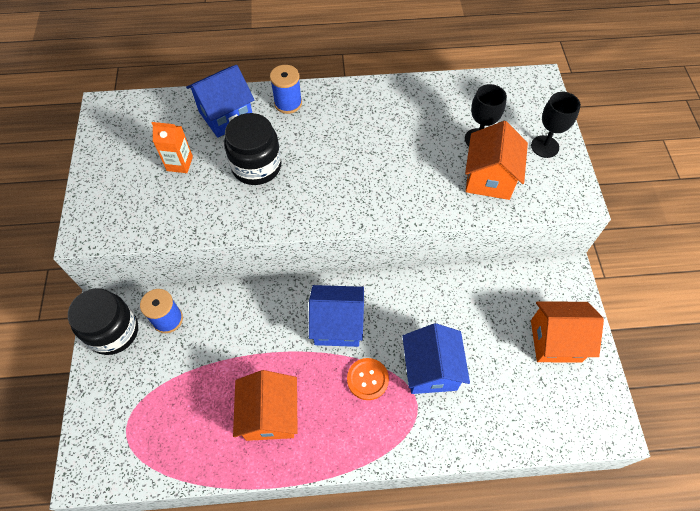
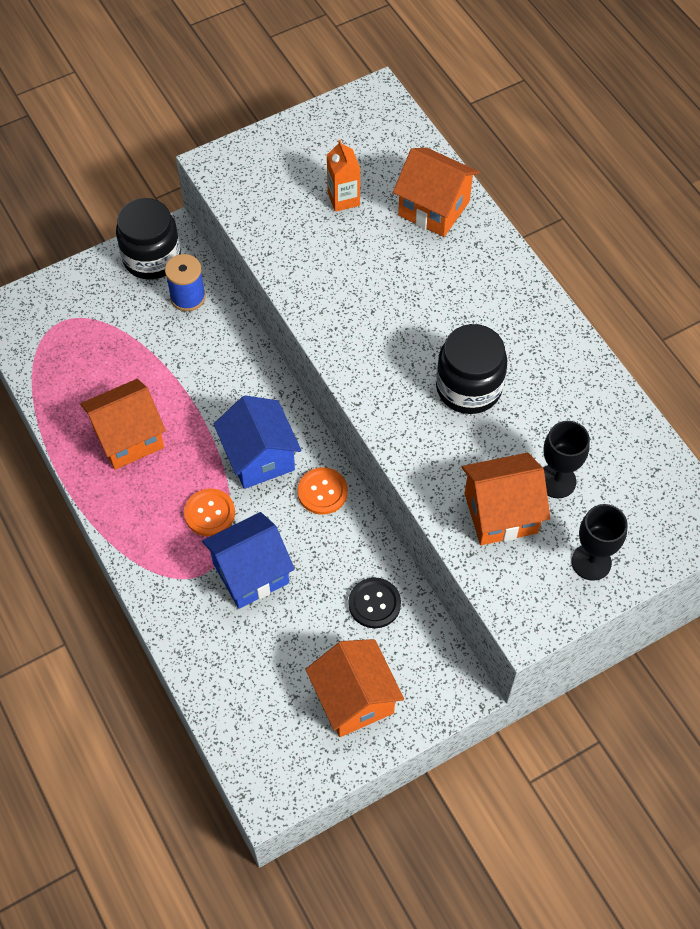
camera: 65 degrees right, 0 degrees up
(226, 115) = (434, 208): blue house -> orange house
(256, 166) = (380, 270): black jar -> black jar (468, 387)
(288, 103) = (489, 259): blue spool -> none
(386, 295) = (322, 492): none -> orange button
(487, 298) = (374, 603): none -> black button

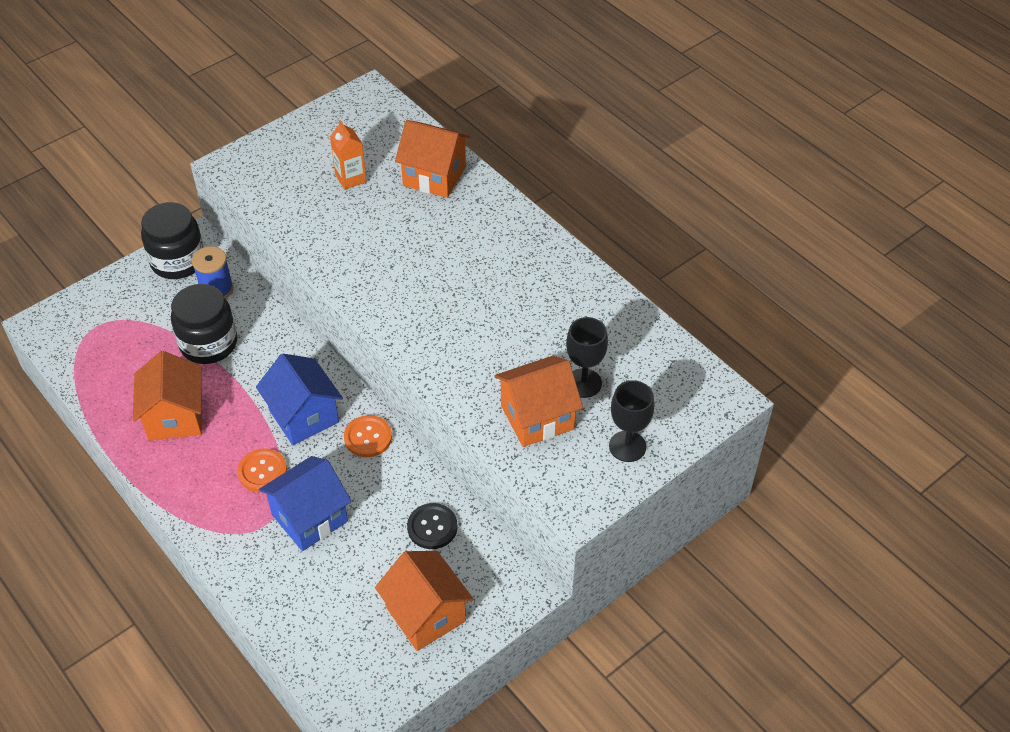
camera: 10 degrees left, 10 degrees down
(128, 438) = (175, 417): orange house -> orange house turned 60 degrees counterclockwise
(468, 387) = (490, 317): black jar -> black jar (208, 343)

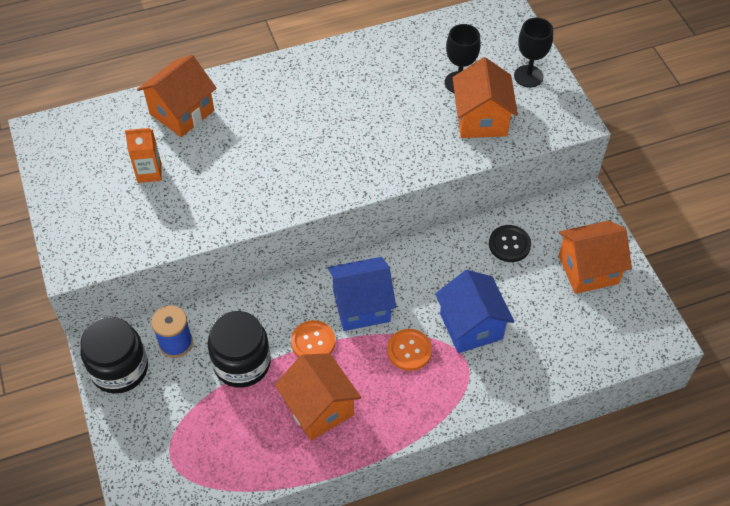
camera: 70 degrees left, 5 degrees up
(175, 417) = (319, 408): orange house -> orange house turned 45 degrees clockwise
(368, 437) = (403, 265): orange button -> orange button (313, 342)

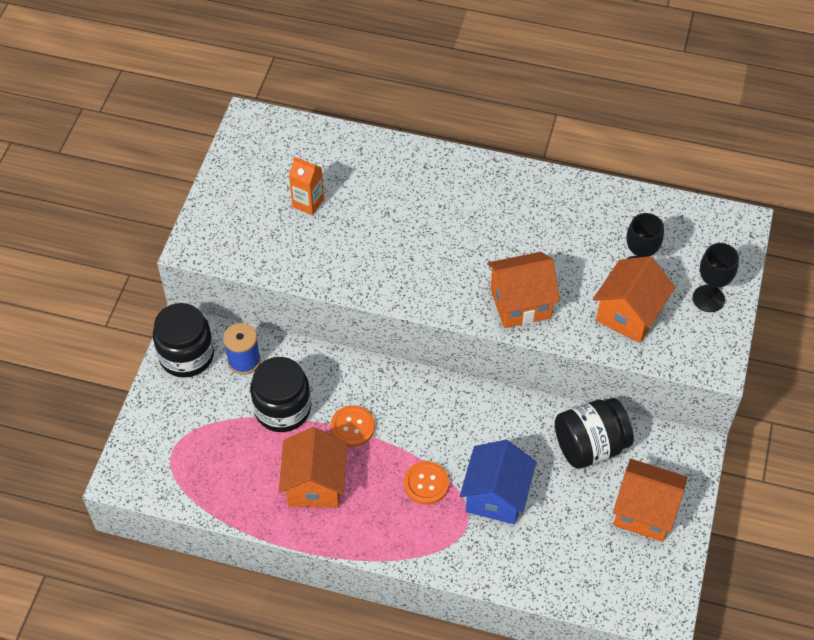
camera: 35 degrees right, 0 degrees up
(182, 112) = (373, 165): orange house -> orange house (520, 303)
(361, 306) = (416, 421): blue house -> none
(509, 244) = (590, 446): black button -> black jar

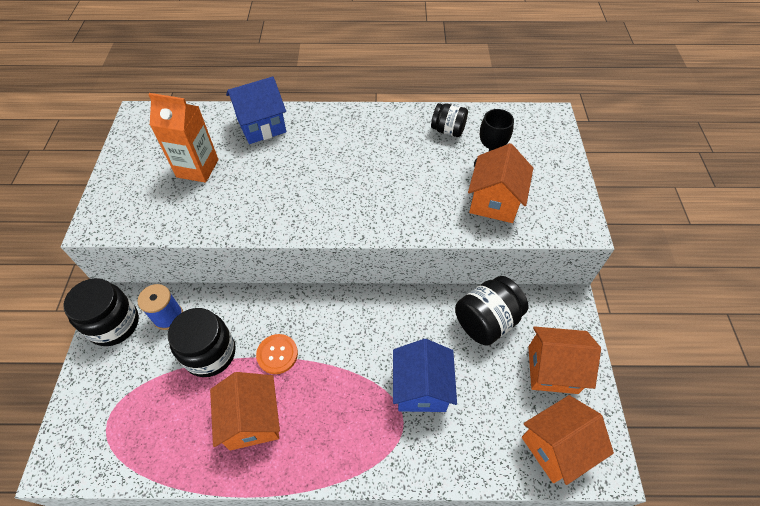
camera: 15 degrees left, 0 degrees up
(308, 203) = (197, 168): orange carton -> orange carton, size x1.57
(389, 164) = (261, 126): none -> blue house
(426, 483) = (356, 392): orange button -> none
(520, 303) = (401, 212): orange house -> orange house (556, 447)
(606, 215) = (448, 130): none -> black jar
(708, 299) = (552, 176): black goblet -> none

